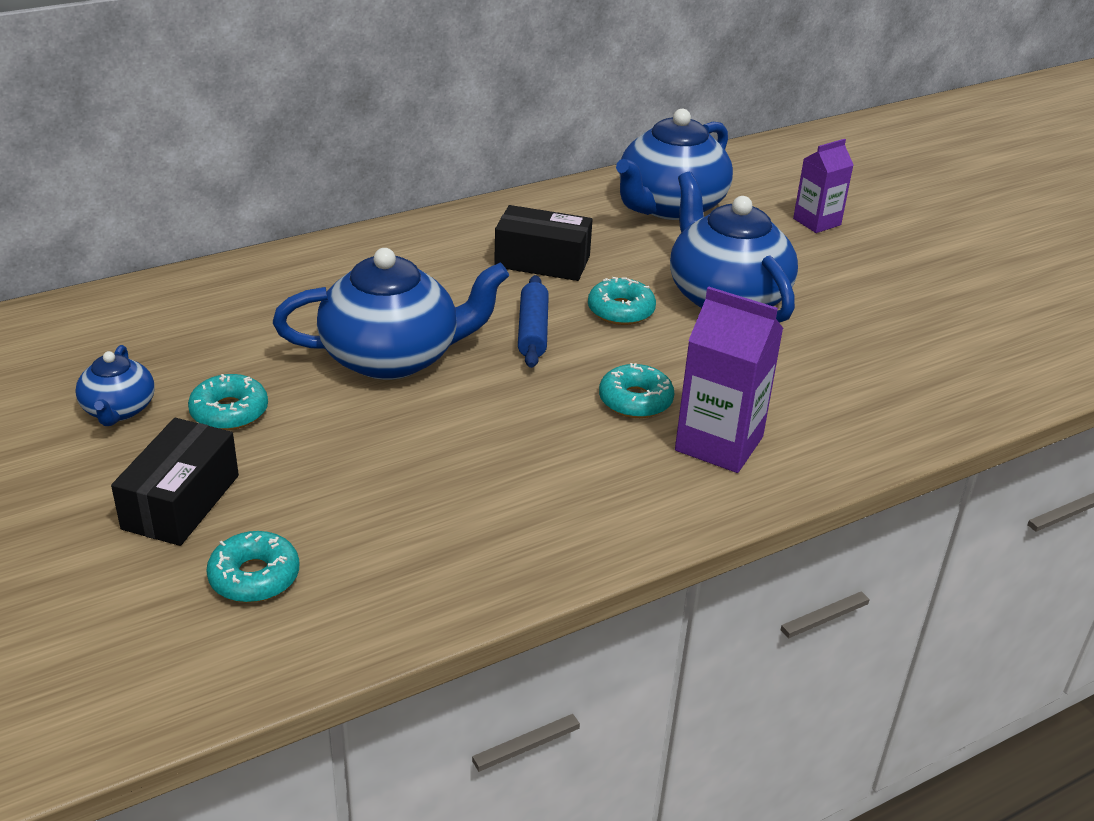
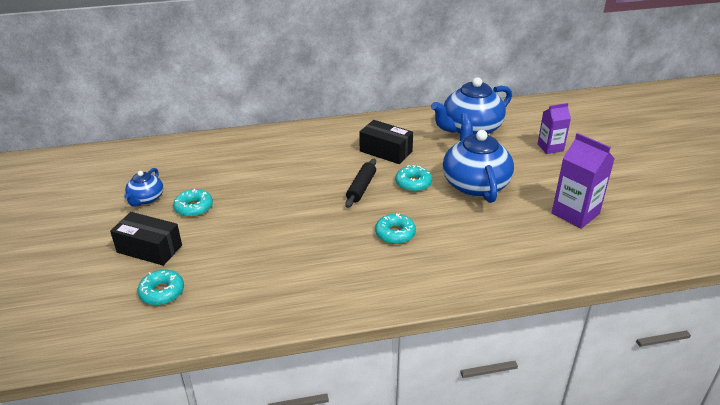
camera: 20 degrees right, 0 degrees up
(181, 502) = (149, 249): black box -> black box turned 75 degrees clockwise
(393, 357) = (284, 191): blue teapot -> none
(533, 331) = (361, 188): blue rolling pin -> black rolling pin
(719, 444) = (428, 265): purple carton -> purple carton (575, 213)

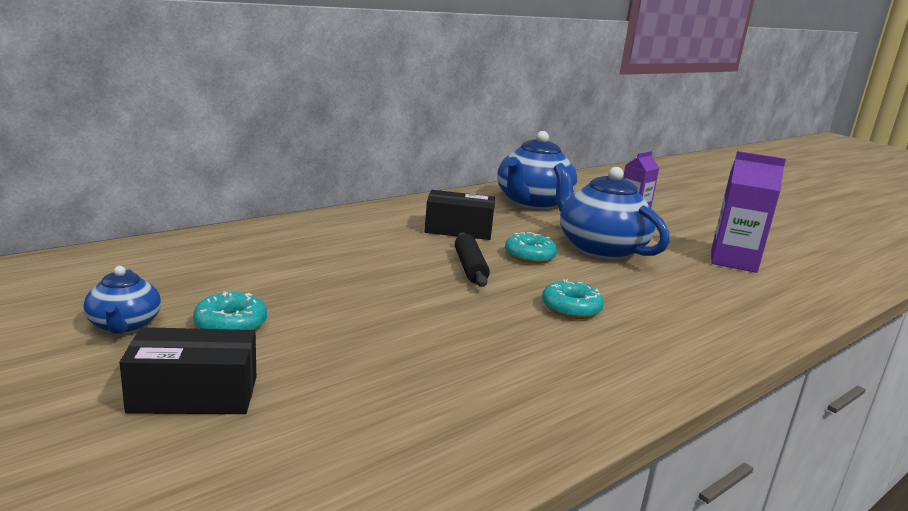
camera: 30 degrees left, 15 degrees down
(162, 292) = (281, 457): turquoise donut -> none

